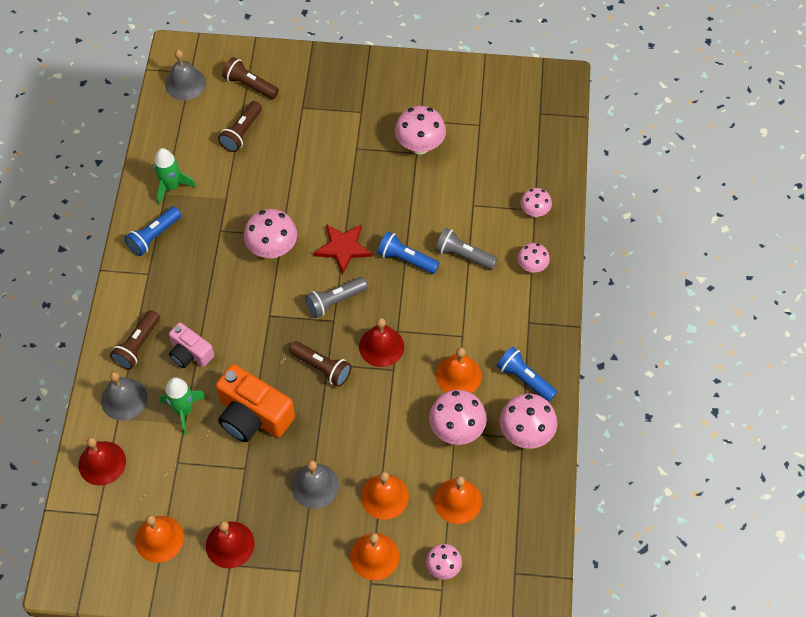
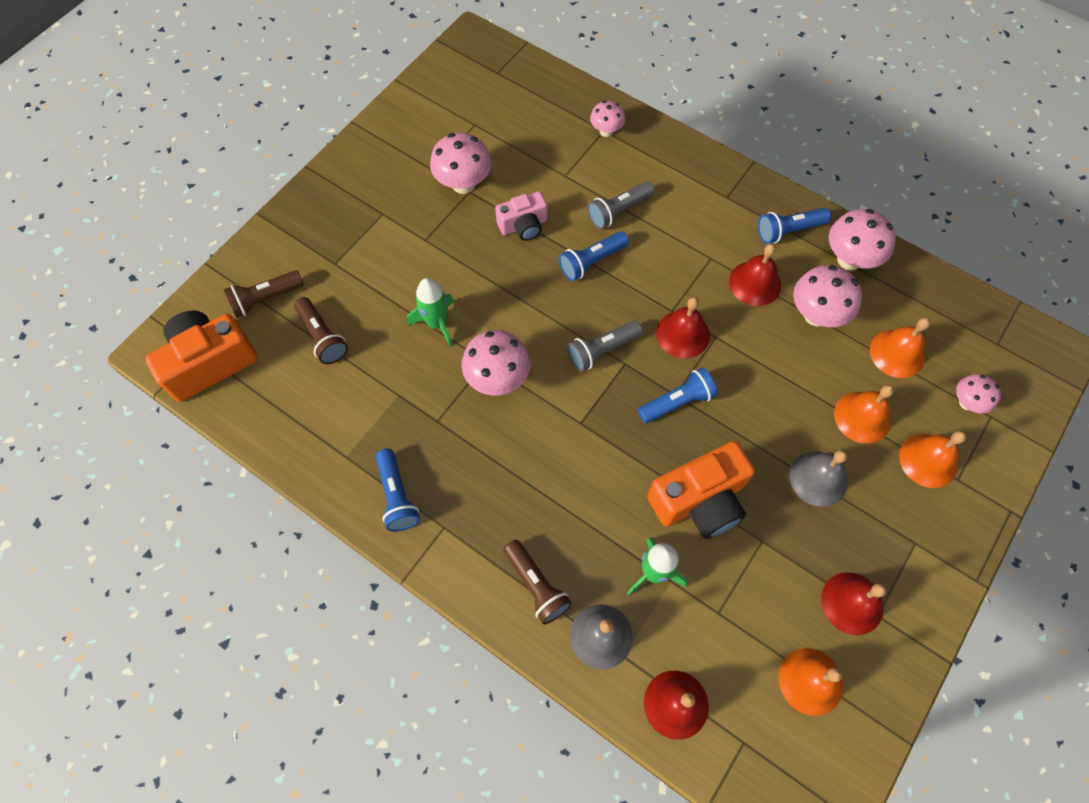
camera: 60 degrees left, 5 degrees up
(171, 187) = (341, 445): green rocket -> green rocket (437, 323)
(185, 83) = (209, 363): grey bell -> orange camera
(190, 353) = (581, 530): pink camera -> pink camera (523, 225)
(322, 367) = (677, 402): brown flashlight -> blue flashlight
(335, 301) = (602, 350): grey flashlight -> grey flashlight turned 60 degrees clockwise
(343, 248) = (541, 311): red star -> none
(458, 375) = (755, 283): orange bell -> red bell
(532, 267) = (666, 164): pink mushroom -> none

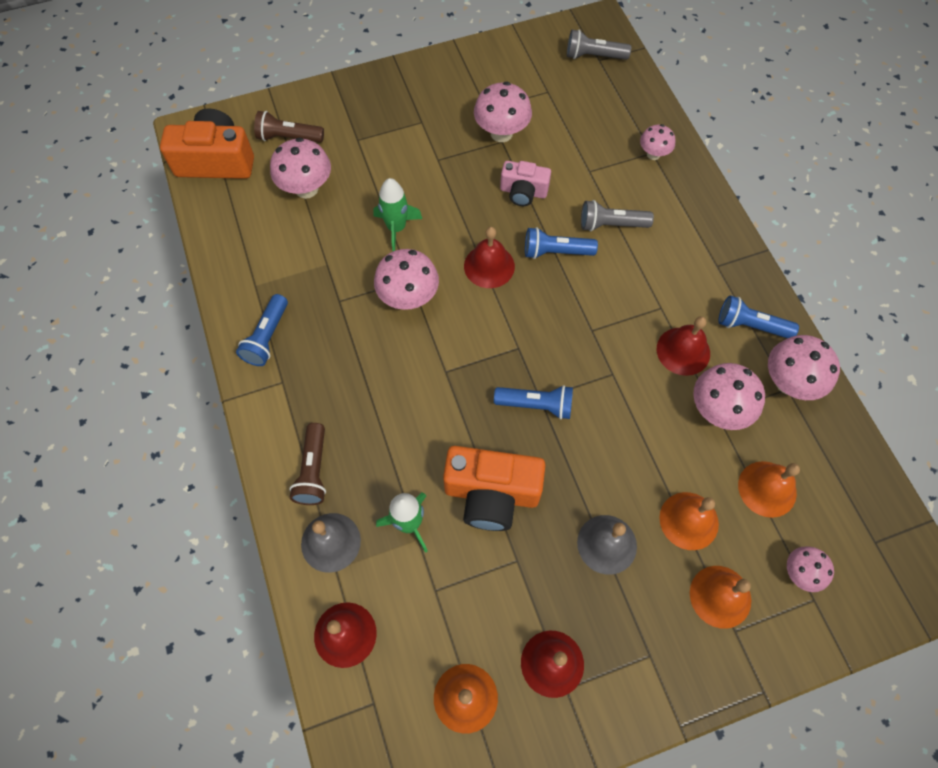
camera: 35 degrees right, 0 degrees up
(322, 337) = (306, 189): brown flashlight -> pink mushroom
(602, 350) = (508, 326): grey flashlight -> grey flashlight (594, 56)
(682, 334) = (585, 354): red bell -> red bell (489, 266)

